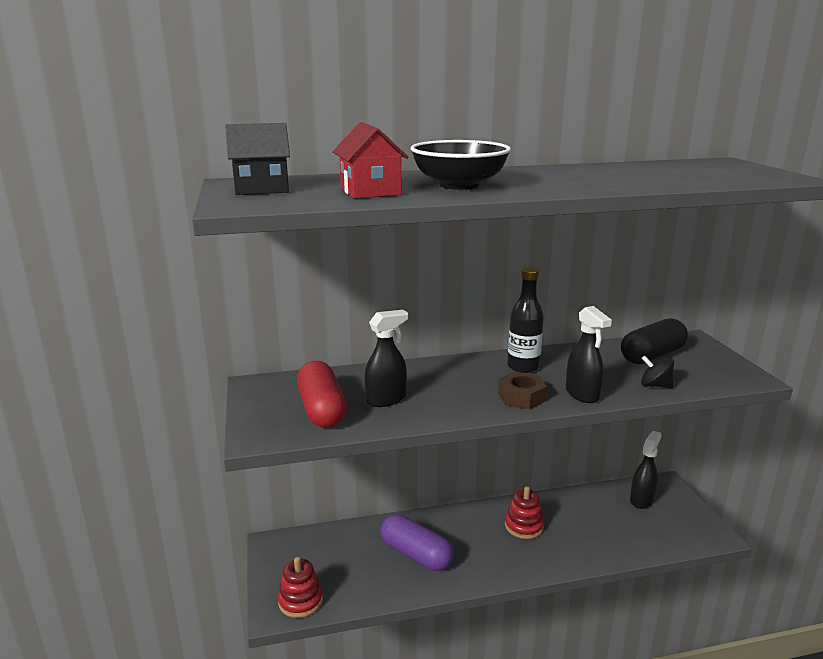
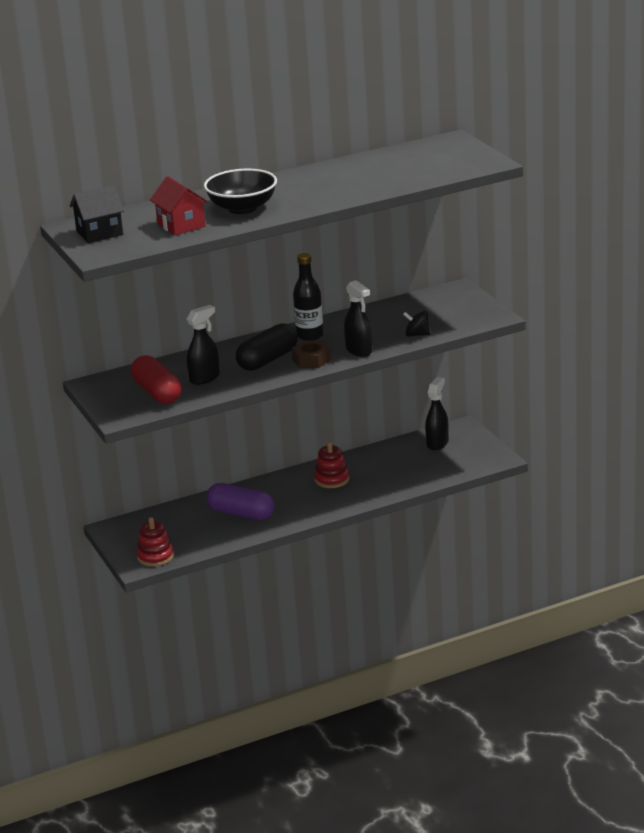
camera: 10 degrees left, 5 degrees up
(652, 356) = (419, 309): black capsule -> black capsule (268, 360)

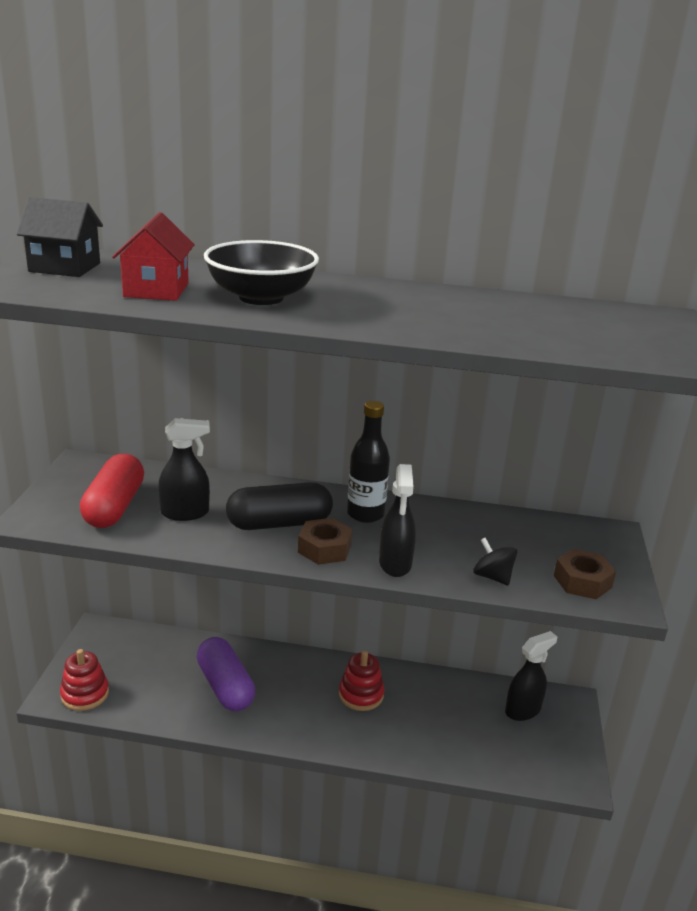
camera: 30 degrees right, 0 degrees up
(465, 318) = (582, 581): none -> brown nut

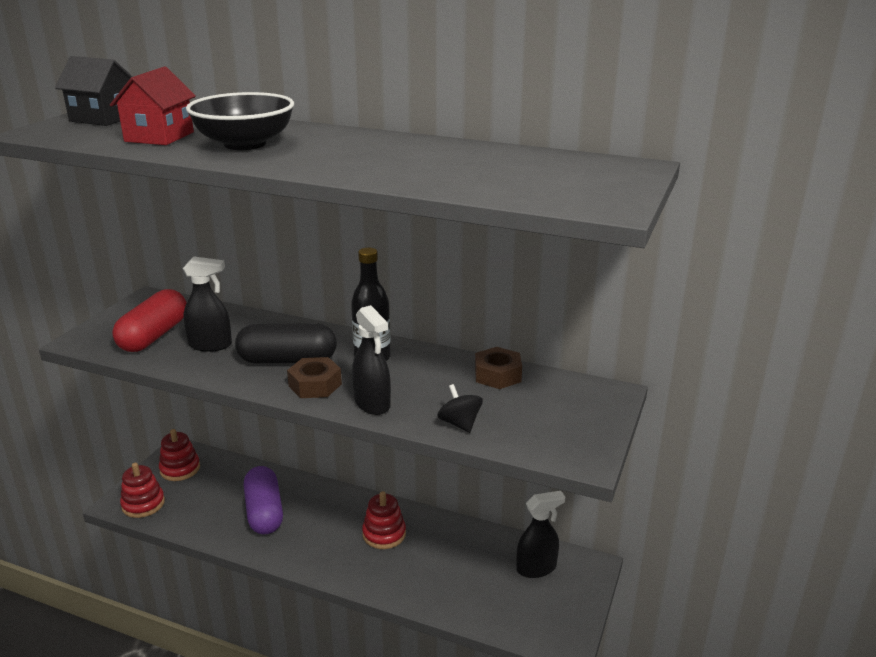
camera: 15 degrees right, 0 degrees up
(110, 649) = (180, 469): none -> red stacking toy
(395, 564) = (372, 404): black spray bottle -> black spray bottle turned 45 degrees counterclockwise
(582, 581) = (549, 436): brown nut -> brown nut (497, 375)

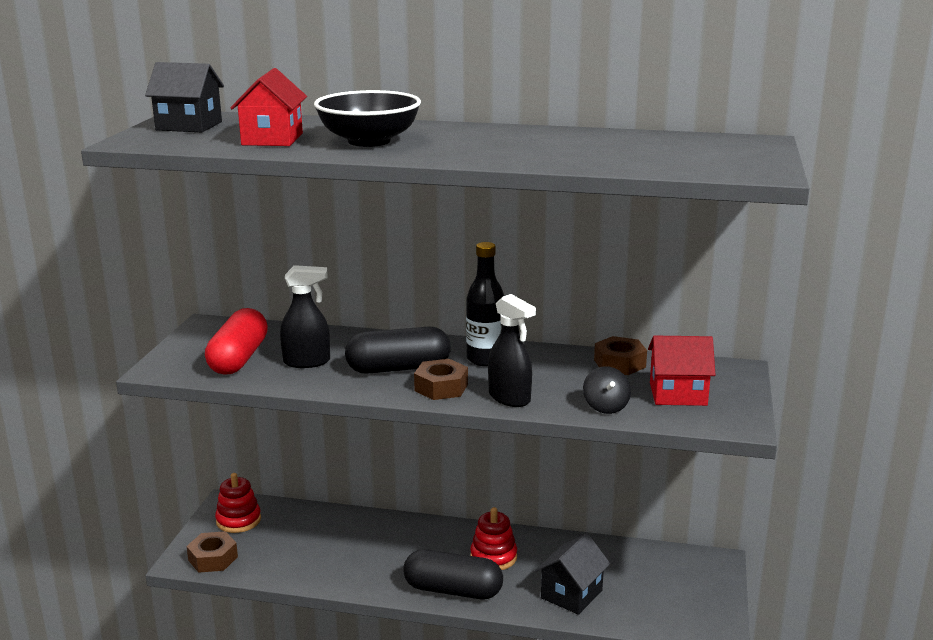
camera: 10 degrees left, 5 degrees down
(143, 504) = (213, 558): red stacking toy -> brown nut
(264, 512) = (354, 551): purple capsule -> none
(334, 564) = (453, 590): none -> black capsule
(440, 583) = (571, 594): none -> black house
(459, 423) = (606, 407): black spinning top -> black spinning top turned 150 degrees counterclockwise
(536, 568) = (663, 569): black spray bottle -> none
(538, 416) = (678, 394): none -> red house

